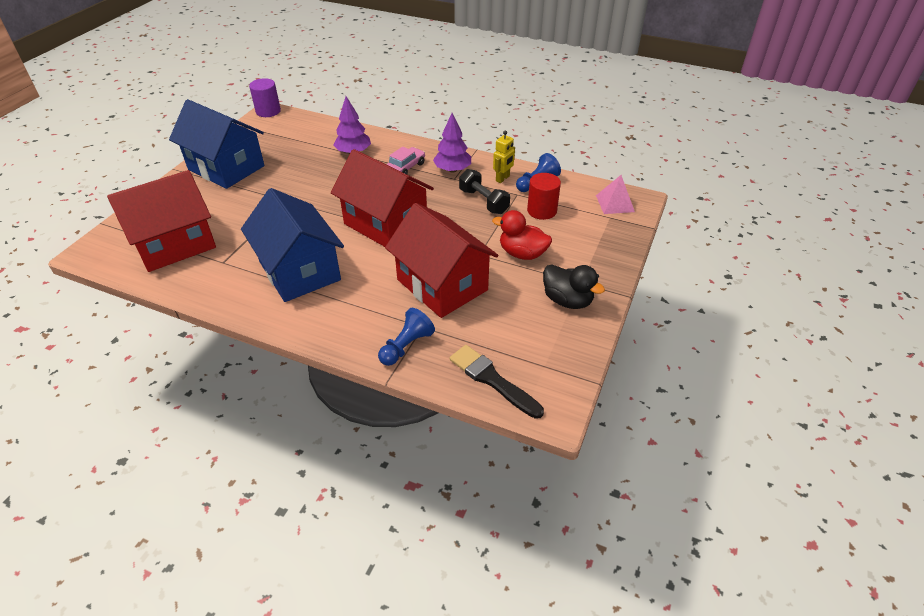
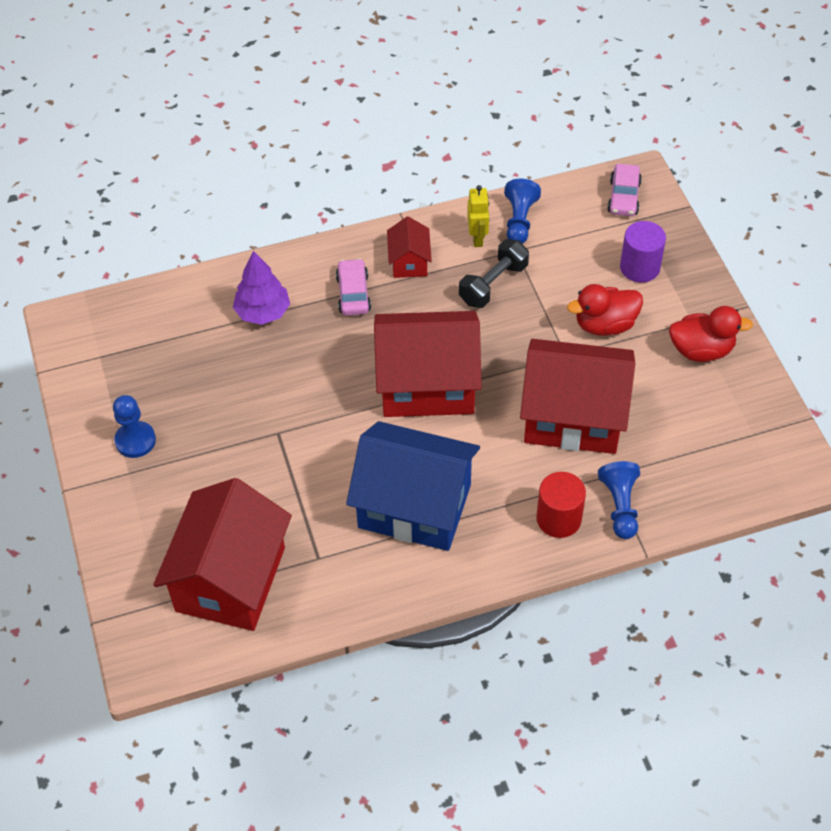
camera: 40 degrees left, 10 degrees up
(226, 168) = (135, 440): blue house -> blue pawn
(268, 111) = (60, 320): purple cylinder -> purple cylinder (639, 267)
(452, 170) = (409, 262): purple tree -> red house
(483, 201) = (493, 284): black dumbbell -> black dumbbell turned 60 degrees counterclockwise
(492, 380) = (728, 481): black brush -> none
(542, 210) = (564, 256): red cylinder -> red cylinder (558, 519)
(567, 300) = (701, 350): black duck -> red duck
(615, 203) = (623, 197): pink pyramid -> pink car

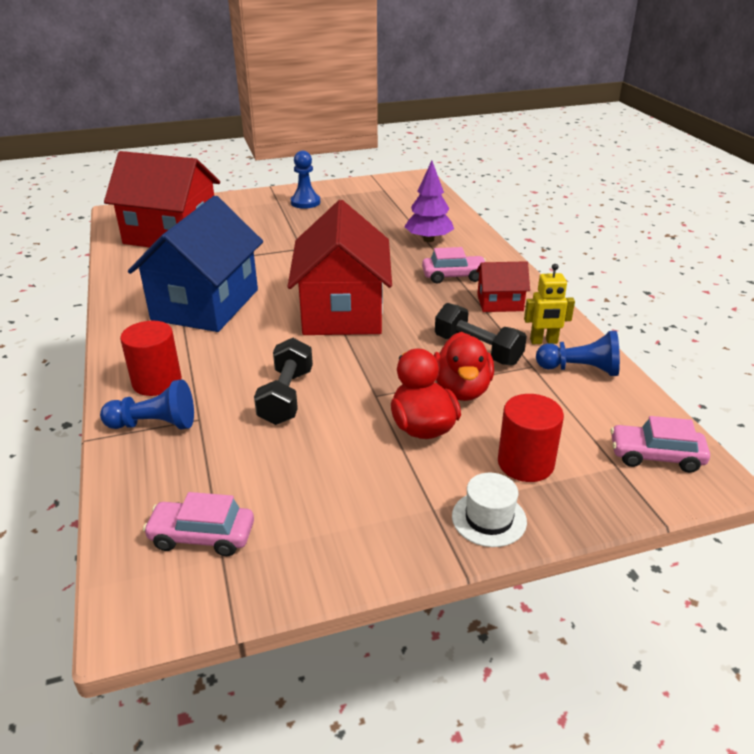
camera: 90 degrees right, 20 degrees down
(573, 416) = (286, 397): red house -> black dumbbell
(639, 267) = (525, 463): purple cylinder -> red cylinder
(697, 292) = (489, 518): none -> white hat
(701, 350) = (379, 513): red duck -> red duck (461, 390)
(737, 448) = (202, 536): none -> pink car

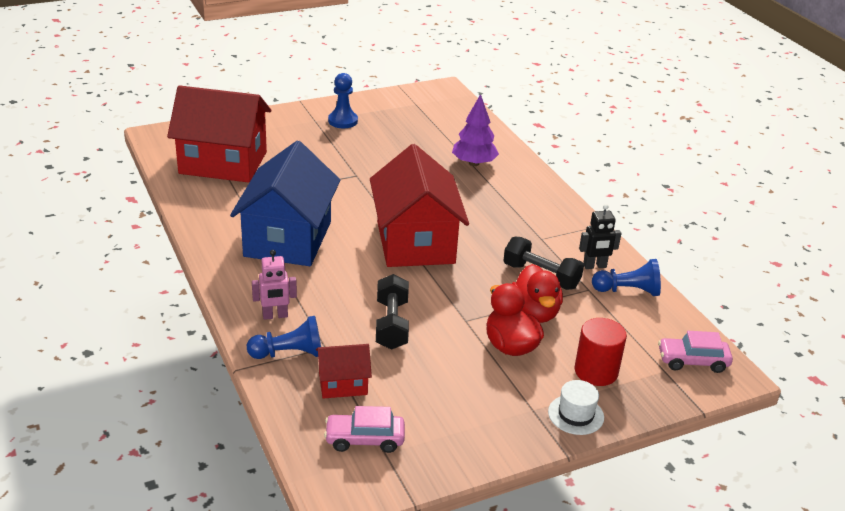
camera: 10 degrees left, 0 degrees up
(157, 382) = (275, 316): red cylinder -> pink robot
(454, 276) = (506, 203): pink car -> none
(500, 303) = (551, 229): red house -> red house (343, 384)
(543, 341) = (594, 266): yellow robot -> black robot

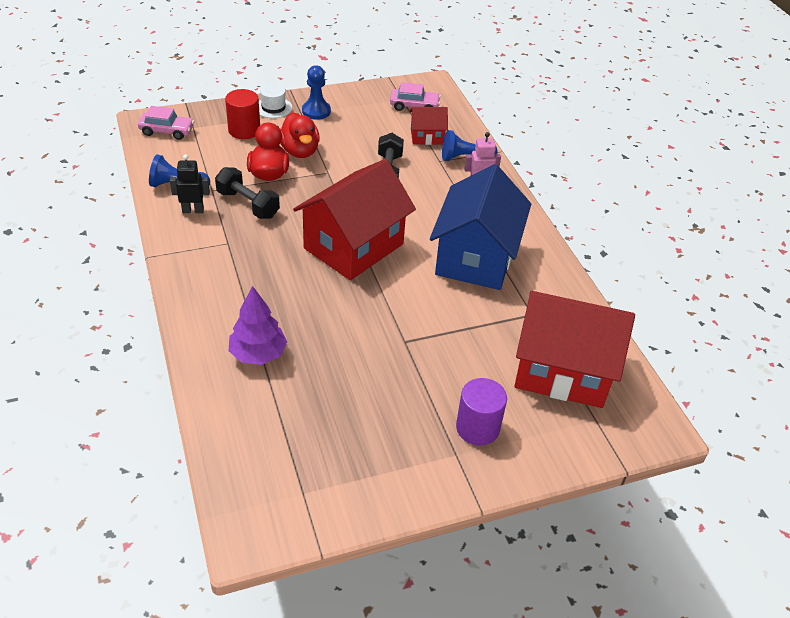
camera: 175 degrees left, 10 degrees up
(298, 132) = (477, 428): none -> purple cylinder
(343, 121) = (417, 451): blue pawn -> blue pawn (316, 111)
(415, 242) = (354, 246): red house -> red house turned 45 degrees clockwise

